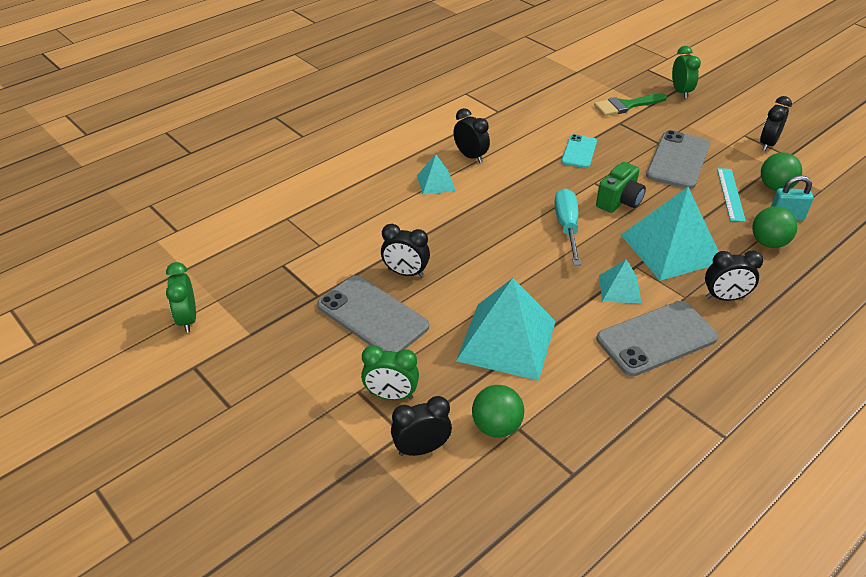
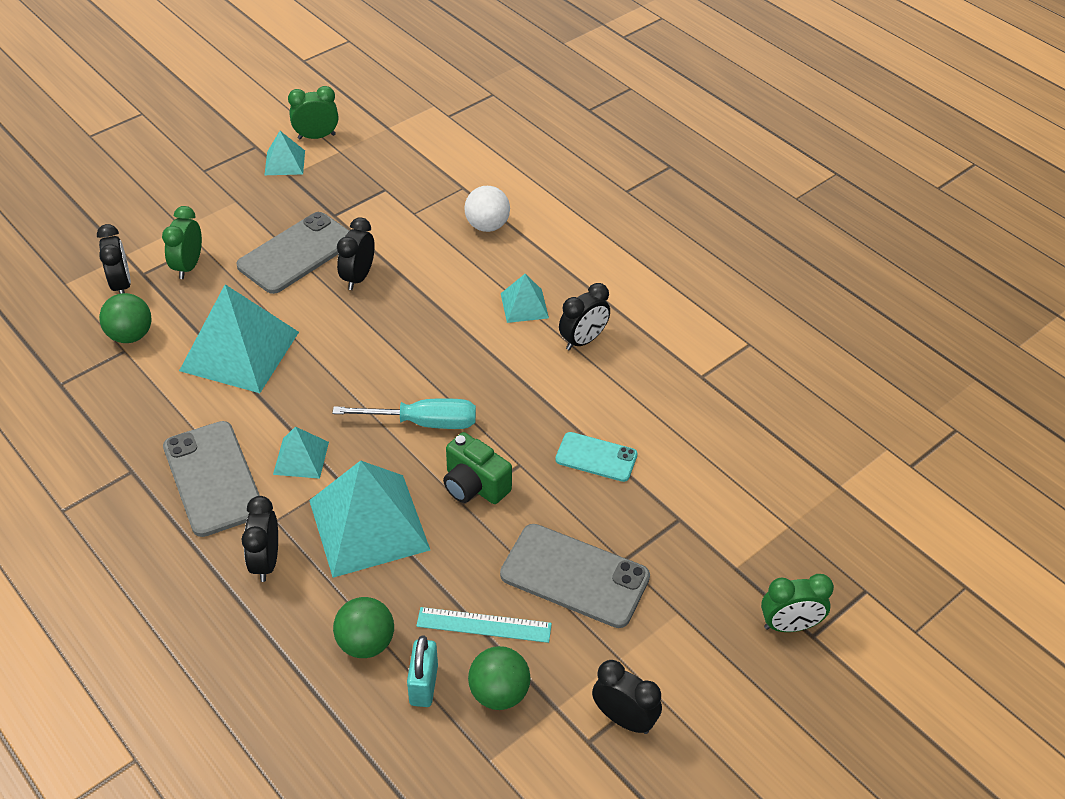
camera: 90 degrees right, 5 degrees up
(228, 339) = (285, 162): none -> turquoise pyramid
(340, 203) = (487, 226): none -> white ball
(626, 105) = (733, 536): green brush -> none

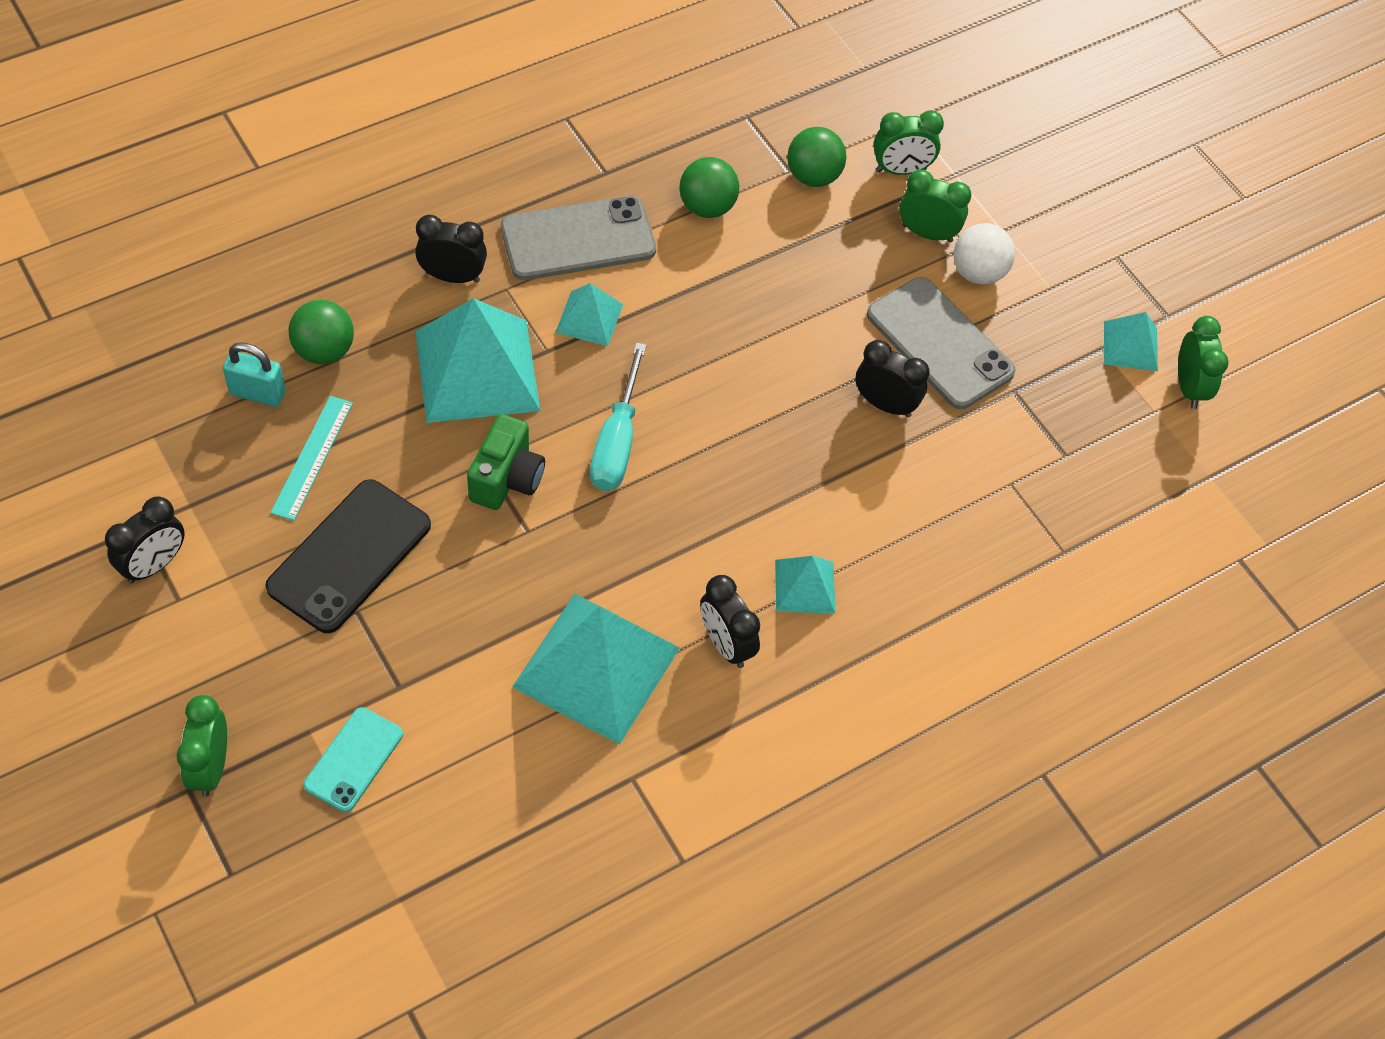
camera: 95 degrees right, 10 degrees up
(121, 285) = (901, 170): black clock -> green clock
(239, 351) = (770, 274): turquoise pyramid -> turquoise pyramid (596, 667)
(474, 485) = (507, 479): green camera -> green camera turned 150 degrees clockwise
(487, 226) = (975, 569): white ball -> white ball (978, 272)
(499, 693) = (225, 457): green ball -> green ball (707, 207)
(574, 576) = (349, 556): grey phone -> black phone
(596, 457) = (519, 616): turquoise phone -> turquoise phone (353, 759)

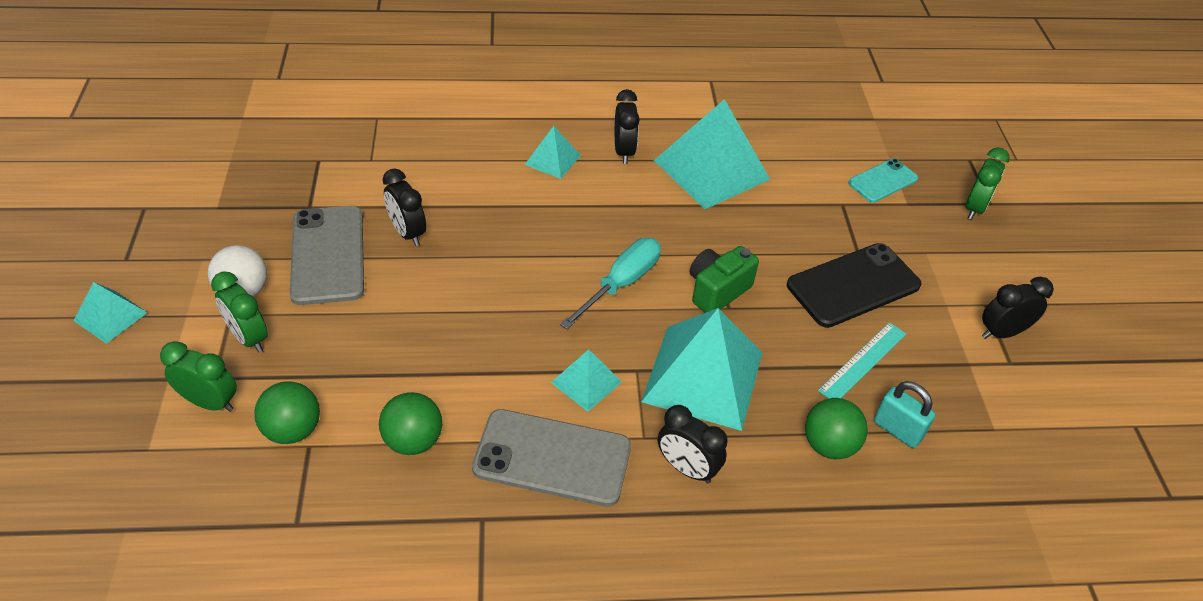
camera: 150 degrees left, 10 degrees down
(1130, 346) = (195, 200): turquoise pyramid -> turquoise pyramid (111, 316)
(1189, 387) = (190, 163): green clock -> none

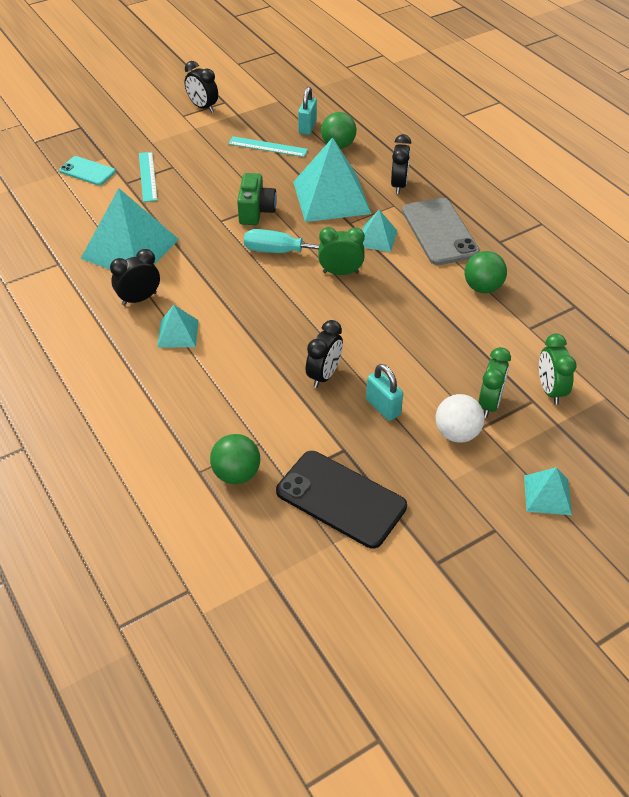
camera: 115 degrees left, 0 degrees up
(293, 430) = (527, 341): green ball -> green ball (236, 474)
(328, 255) = (383, 407): grey phone -> turquoise padlock
(717, 291) = (256, 211): green camera -> green camera turned 105 degrees counterclockwise
(847, 224) = (147, 176): none -> turquoise ruler
(853, 285) = (206, 162): black phone -> black phone (341, 499)
(974, 208) = (91, 132): green clock -> green clock (340, 272)

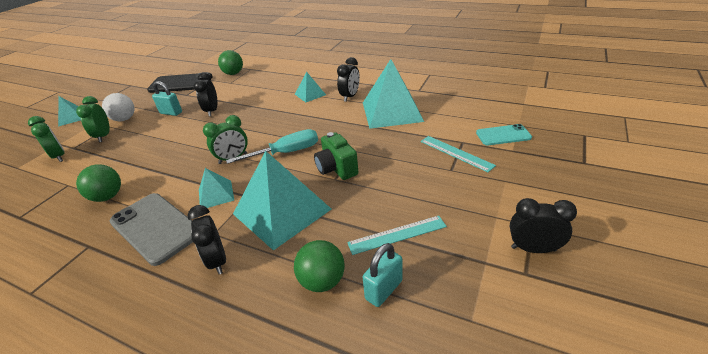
camera: 150 degrees right, 10 degrees down
(307, 127) = (383, 290): turquoise padlock -> turquoise padlock turned 60 degrees clockwise

